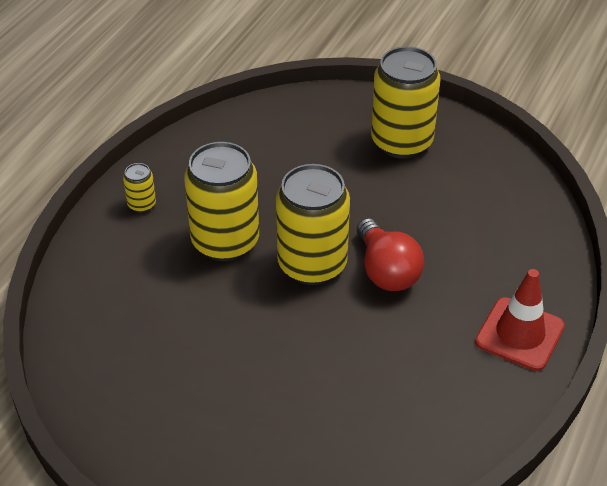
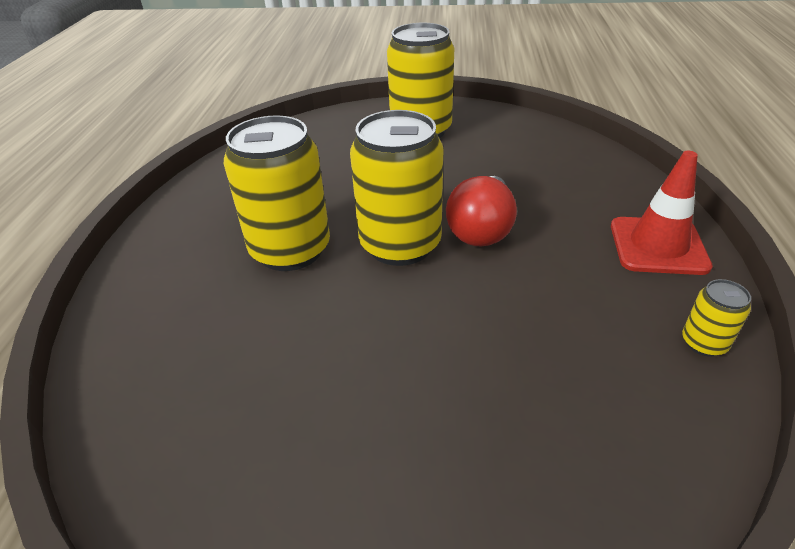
camera: 20 degrees left, 5 degrees down
(142, 204) = (176, 241): yellow can -> yellow can (703, 343)
(386, 271) = (482, 229): red light bulb -> red light bulb turned 60 degrees clockwise

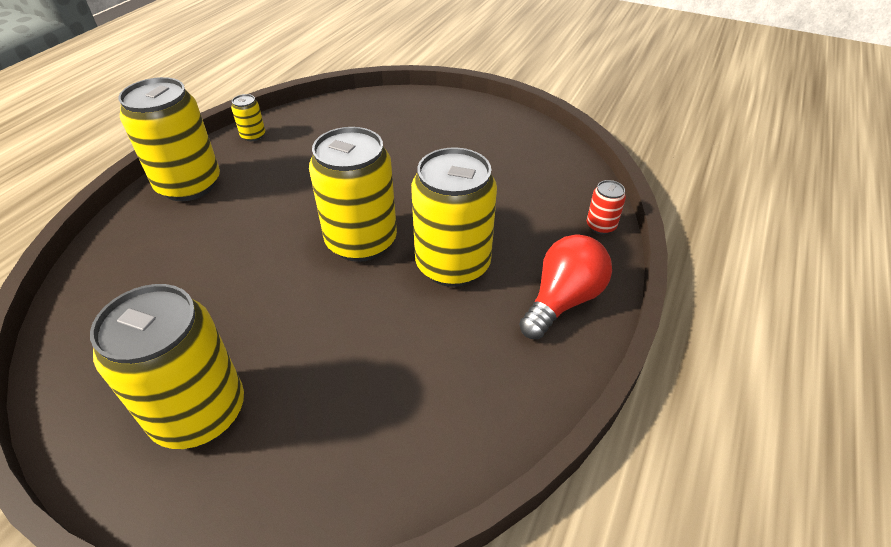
camera: 160 degrees left, 5 degrees up
(106, 346) = (601, 226): none -> red can
(482, 229) = (287, 235): red light bulb -> red light bulb (562, 300)
(658, 246) = (189, 185): red traffic cone -> yellow can

